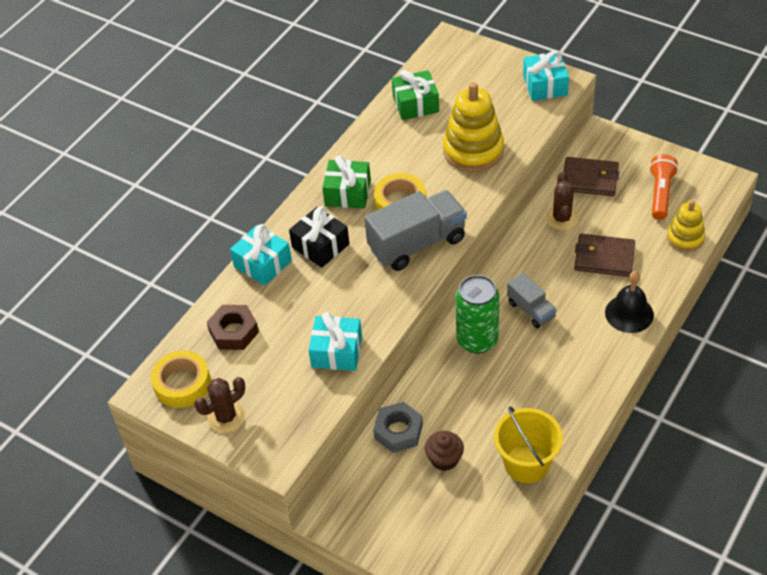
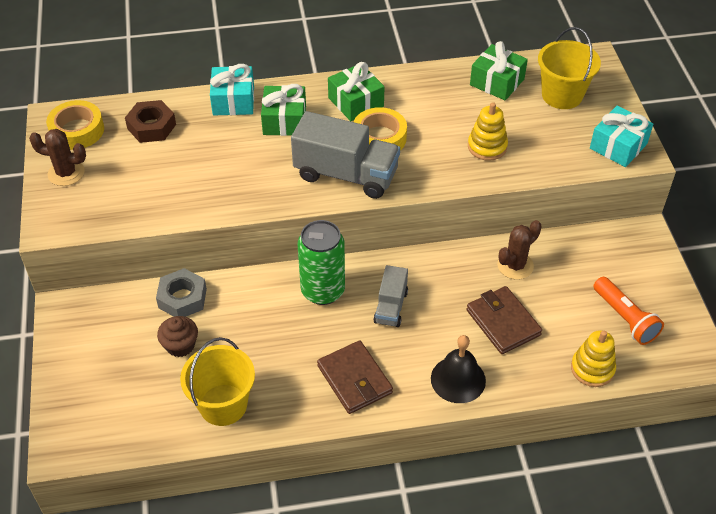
camera: 45 degrees right, 0 degrees up
(320, 246) = (284, 120): black gift -> green gift
(337, 352) = (186, 195): turquoise gift -> none
(467, 80) = (562, 95): none -> yellow bucket
(473, 151) = (487, 147): yellow stacking toy -> yellow stacking toy, size x0.60
(589, 179) = (582, 257): brown wallet -> brown wallet (354, 379)
(661, 194) = (625, 318): orange flashlight -> orange flashlight turned 90 degrees clockwise

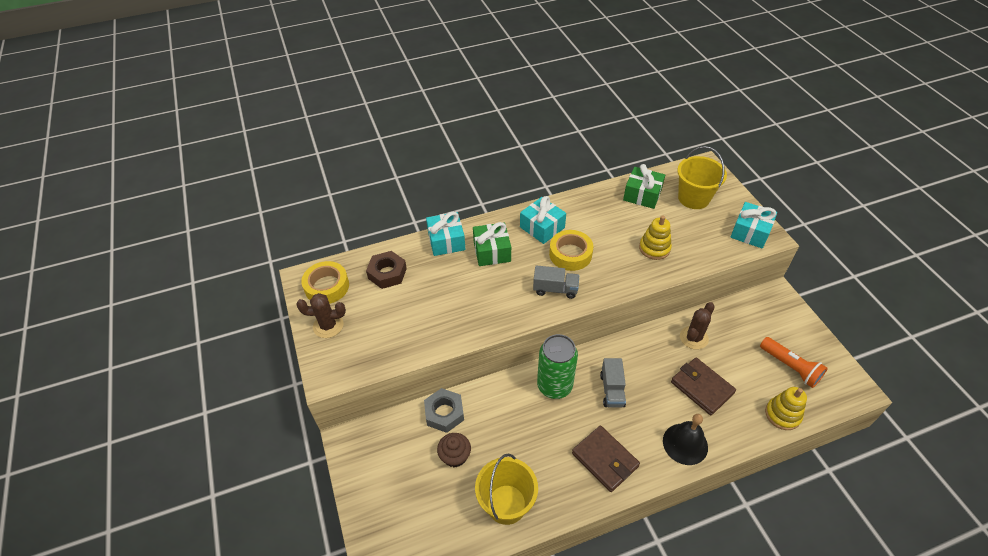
camera: 10 degrees left, 0 degrees up
(346, 174) = (555, 289): grey truck -> grey truck, size x0.55
(356, 102) = (542, 227): green gift -> turquoise gift

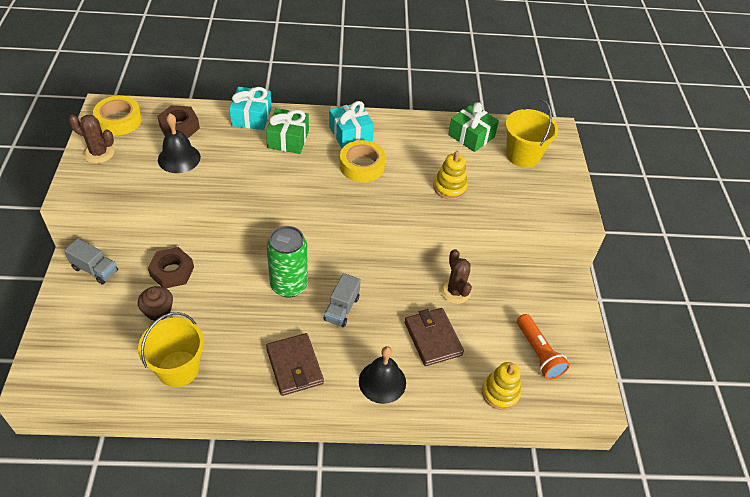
camera: 15 degrees right, 0 degrees up
(406, 304) = (179, 158): none -> black bell
(444, 413) = (172, 271): grey nut -> brown nut
(555, 289) = (326, 191): grey truck -> grey truck (95, 269)
(693, 338) = (455, 291): brown cactus -> brown cactus turned 75 degrees counterclockwise
(750, 232) = (560, 205): turquoise gift -> none

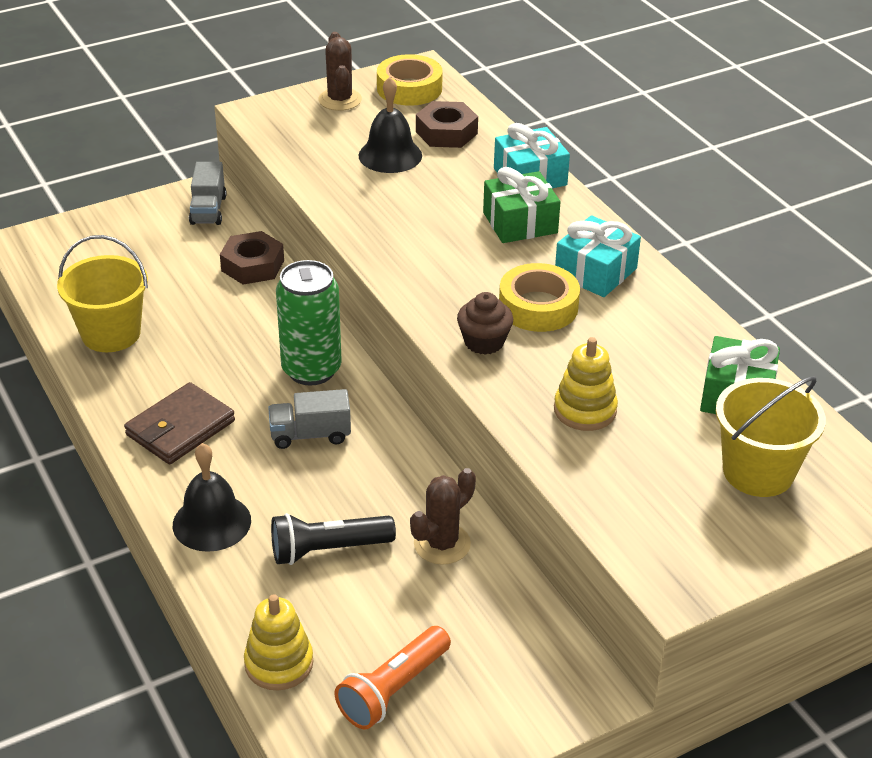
camera: 65 degrees right, 10 degrees down
(158, 311) = (184, 282): brown cupcake -> brown cupcake (484, 342)
(433, 338) = (328, 549): brown wallet -> black flashlight

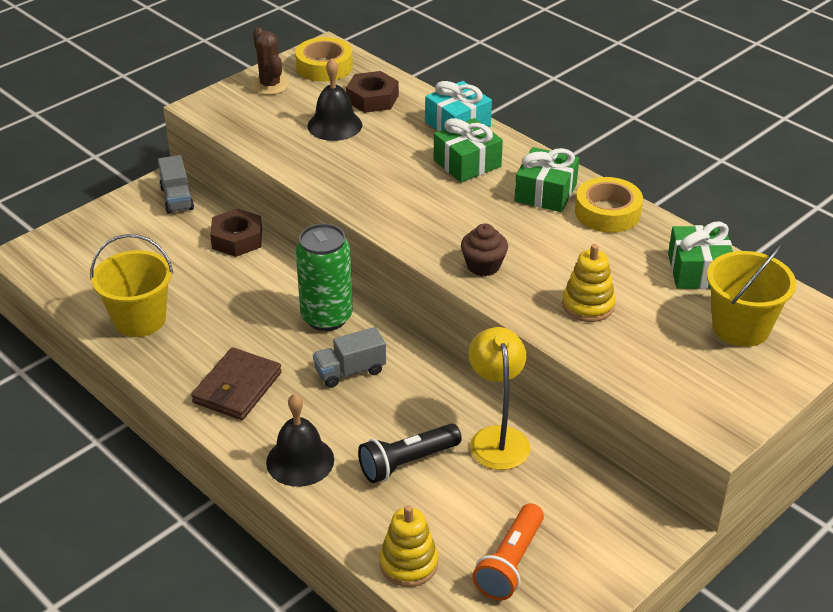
camera: 15 degrees left, 0 degrees up
(442, 544) = (497, 438): brown cactus -> yellow lamp
(538, 306) = (513, 229): yellow tape -> yellow tape (607, 212)
(595, 272) = (545, 193): turquoise gift -> green gift

